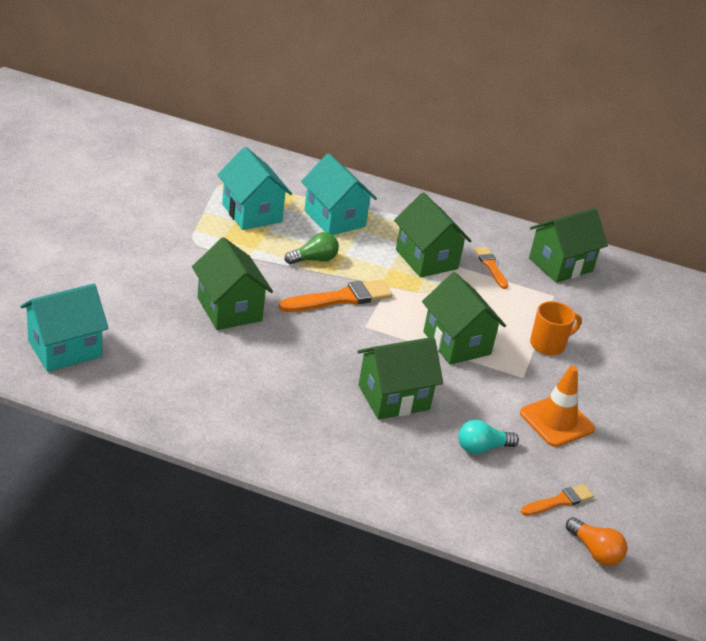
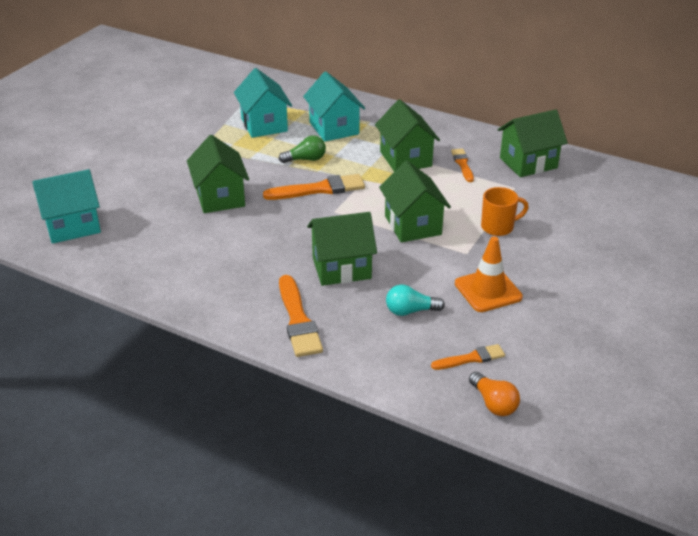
camera: 15 degrees right, 0 degrees up
(364, 462) = (298, 320): none -> orange brush

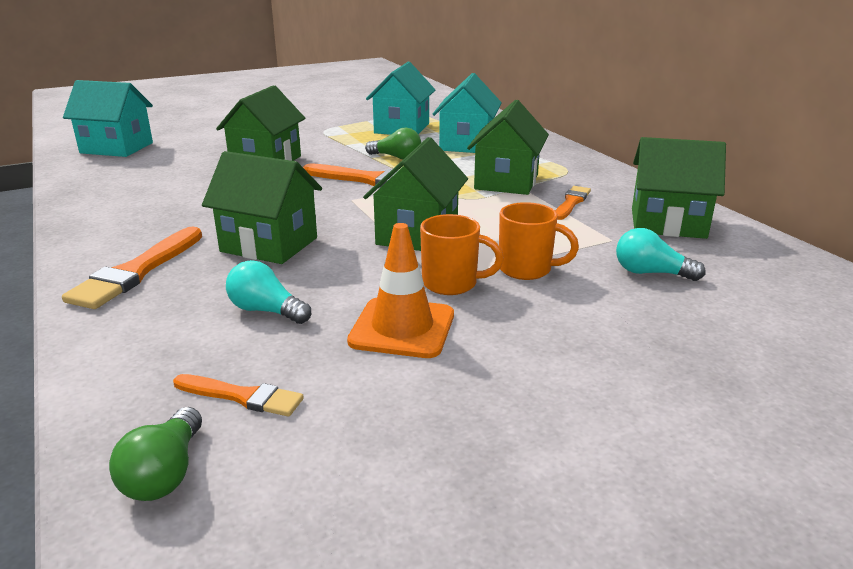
camera: 35 degrees right, 10 degrees down
(475, 253) = (452, 283): none -> orange mug
(493, 403) = (165, 473): orange light bulb -> green light bulb
(556, 205) = (651, 273): none -> turquoise light bulb

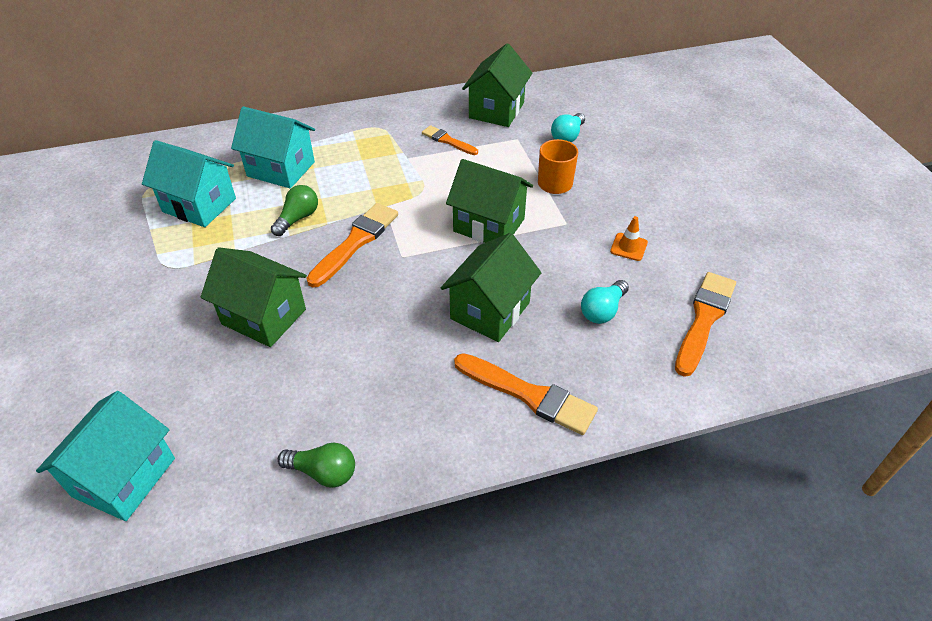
camera: 80 degrees left, 20 degrees up
(165, 473) = (773, 347): green light bulb -> green light bulb (323, 472)
(242, 396) = (704, 319): orange brush -> orange brush, size x1.68
(402, 328) = (628, 247): orange traffic cone -> orange traffic cone, size x0.55
(452, 283) = (572, 218): orange mug -> none
(506, 182) = (392, 163): green house -> none

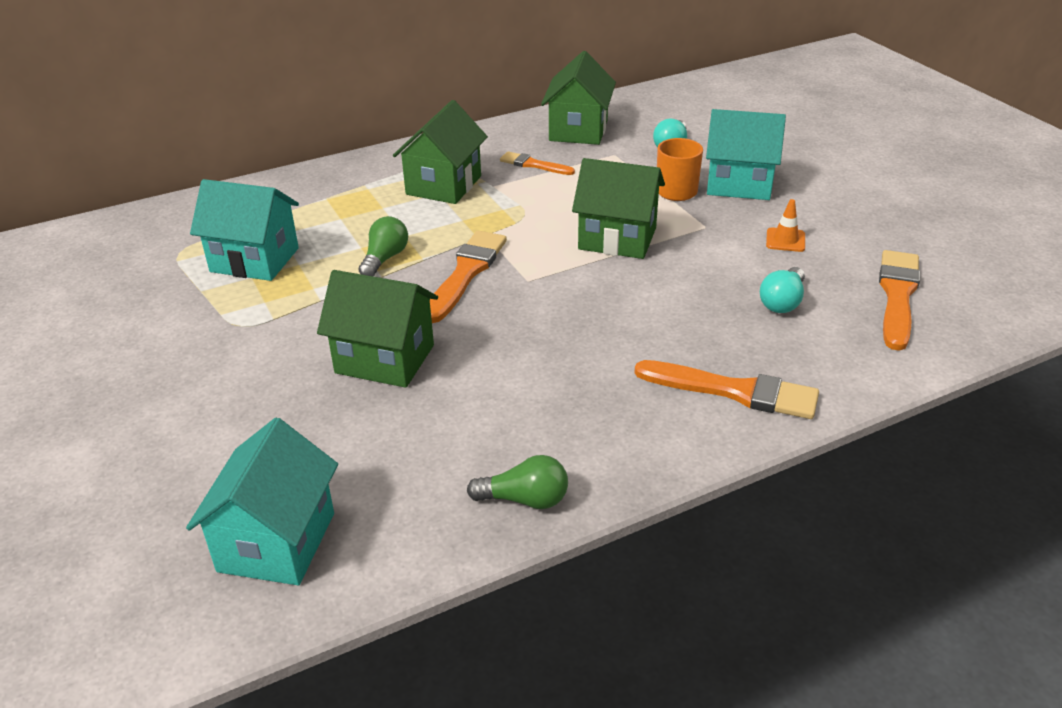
camera: 10 degrees left, 10 degrees down
(281, 169) = (342, 213): turquoise house -> turquoise house (739, 184)
(490, 311) = (654, 318): green house -> green house (444, 185)

